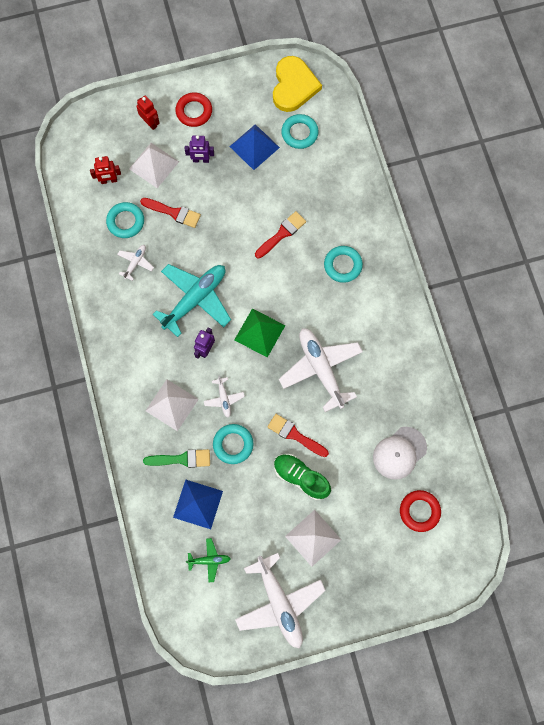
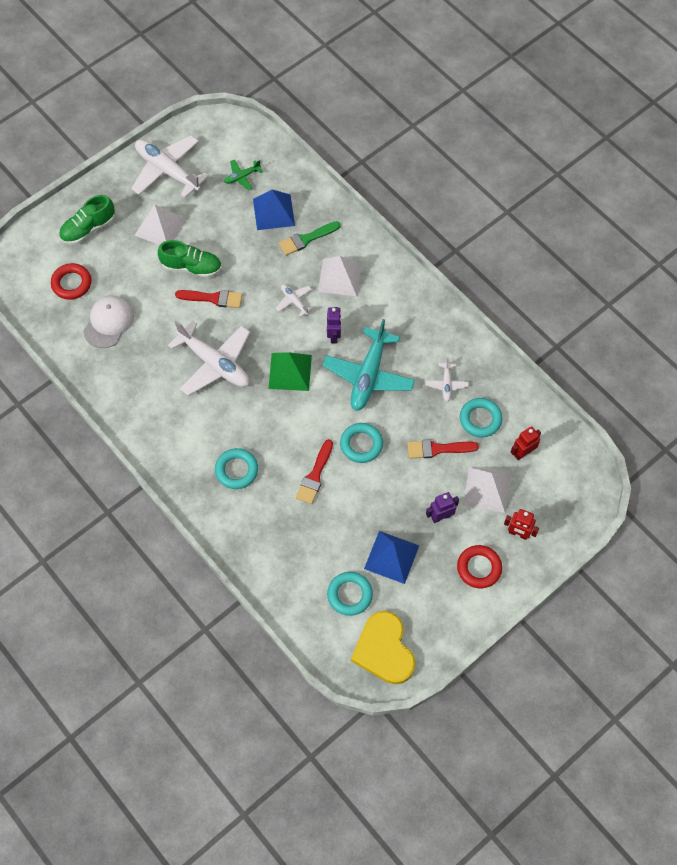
camera: 155 degrees right, 10 degrees down
(233, 444) = (266, 268): turquoise ring -> turquoise ring (361, 444)
(383, 567) = (88, 229): none -> green shoe

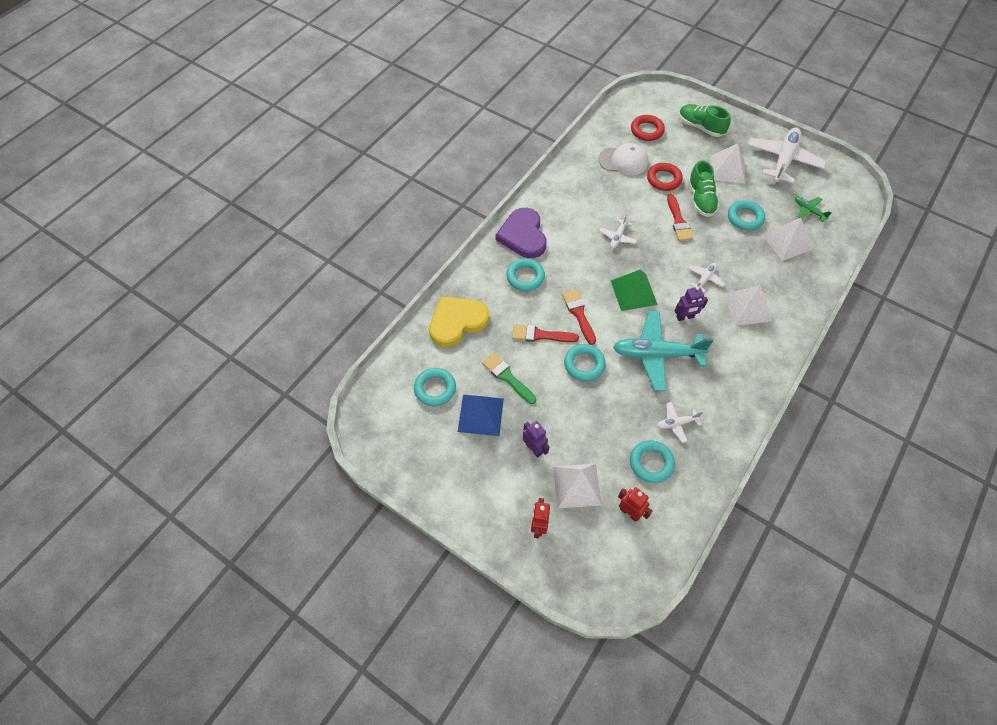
camera: 75 degrees right, 5 degrees down
(179, 457) = (523, 235): none -> purple heart
(214, 363) = (617, 237): white plane -> white plane, size x0.46
(230, 236) = (745, 218): none -> turquoise ring
(273, 212) = (787, 242): blue pyramid -> white pyramid
(307, 239) = (773, 273): green brush -> green brush (507, 377)
(384, 650) = (389, 429): yellow heart -> yellow heart (457, 322)
(438, 449) = (604, 431): red brush -> red brush (579, 314)
(479, 568) = (491, 495): red ring -> red ring (664, 179)

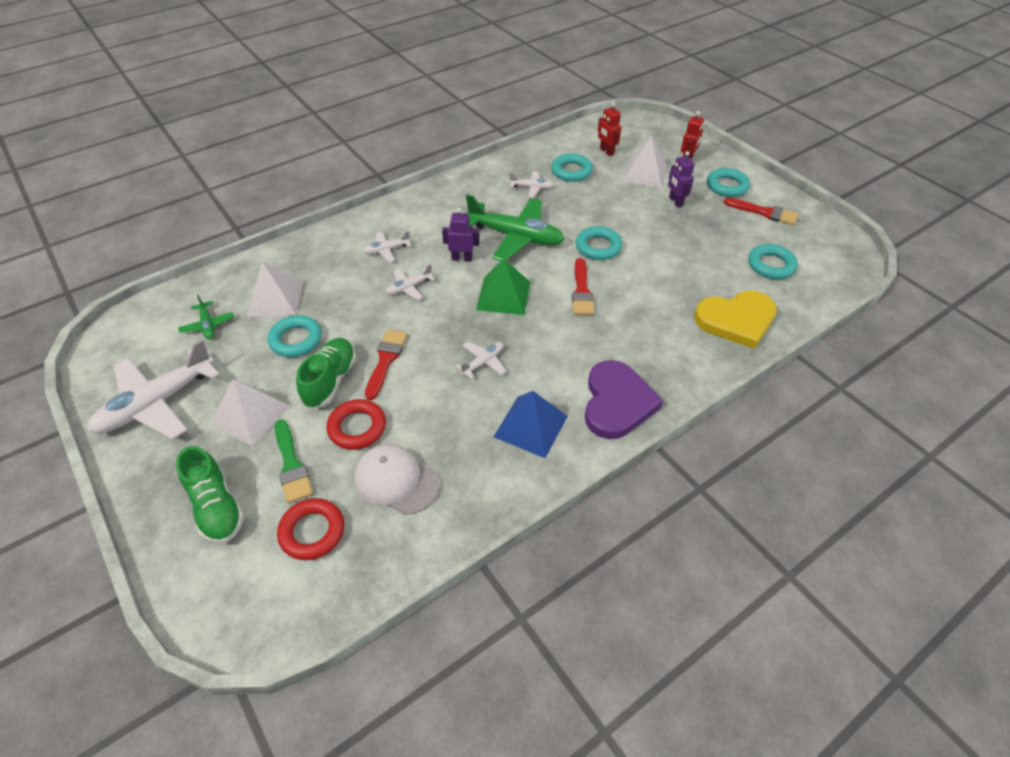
camera: 160 degrees left, 10 degrees down
(481, 415) = (723, 235): blue pyramid -> blue pyramid (530, 426)
(507, 377) = (686, 256): green brush -> green brush (291, 465)
(525, 277) = (633, 347): turquoise ring -> turquoise ring (726, 186)
(540, 335) = (636, 282): red brush -> red brush (764, 212)
(656, 354) = (516, 237): turquoise plane -> green plane
(747, 307) = (387, 250): white pyramid -> white plane

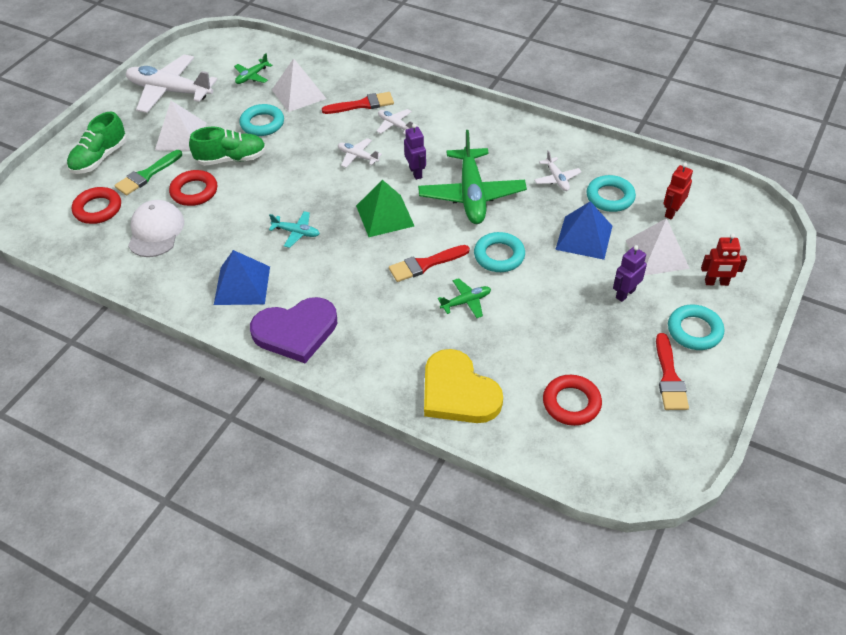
camera: 65 degrees right, 0 degrees up
(385, 361) = (267, 178): red brush -> red brush (362, 104)
(483, 362) = (296, 232): white plane -> turquoise plane
(606, 198) = (584, 237): none -> blue pyramid
(639, 282) = (466, 302): none -> green plane
(771, 265) = (571, 403): turquoise ring -> red ring

